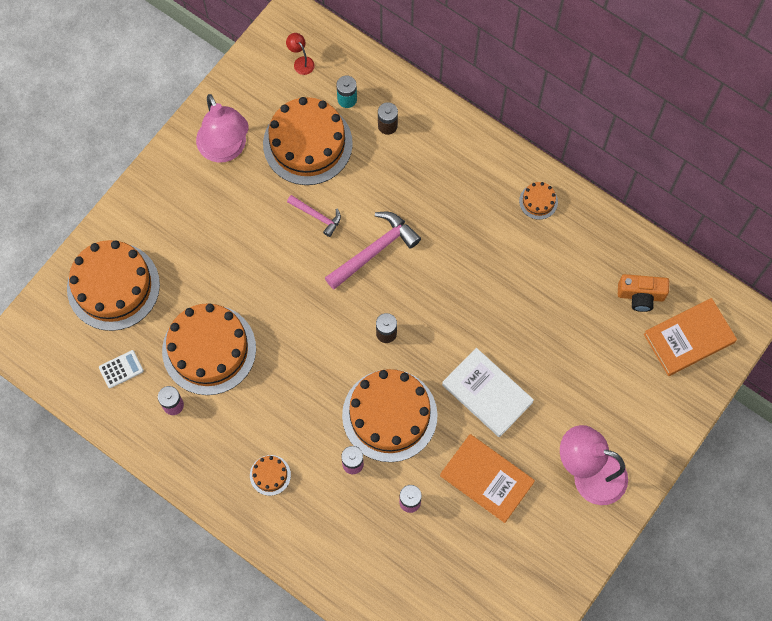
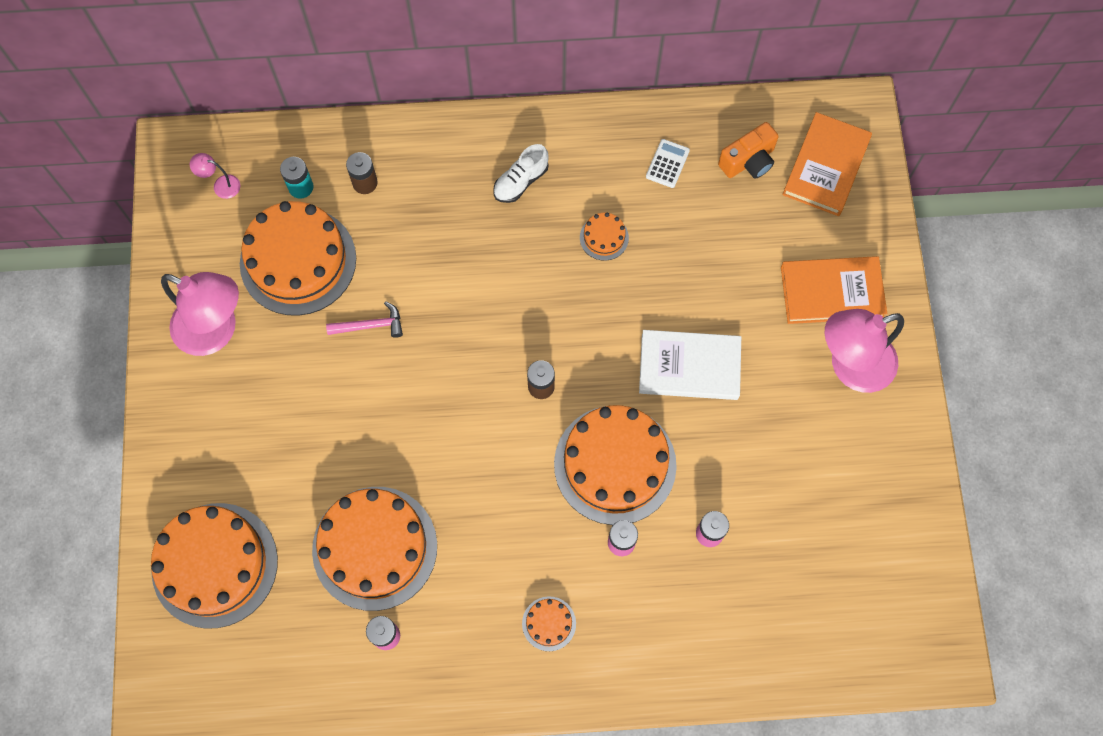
camera: 40 degrees left, 0 degrees up
(121, 369) = (298, 644): white calculator -> white calculator (667, 164)
(301, 62) = (221, 185): red lamp -> pink lamp
(374, 251) = (458, 315): pink hammer -> none
(483, 197) = (521, 181): none -> white shoe
(487, 479) = (761, 449): orange book -> orange book (831, 292)
(538, 201) = (576, 145): orange cake -> orange cake (604, 237)

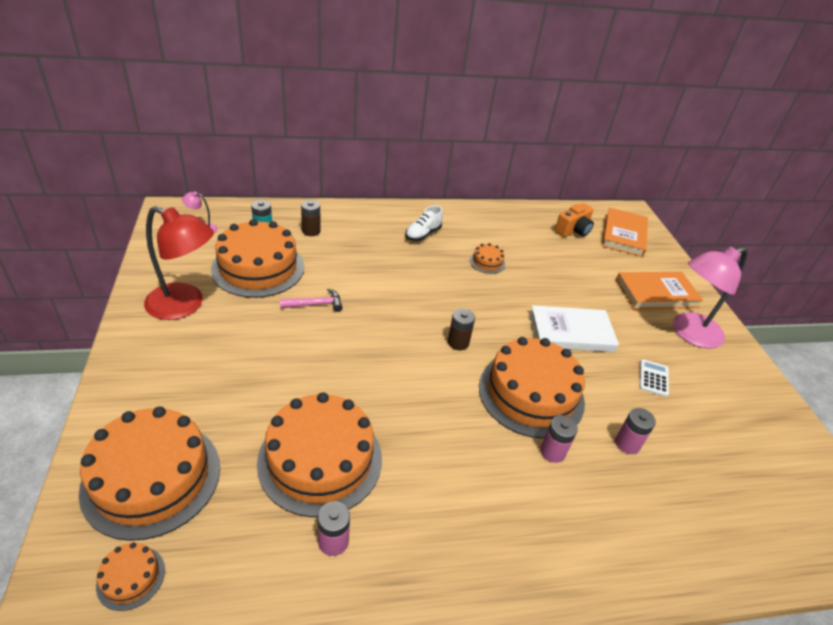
camera: 10 degrees left, 30 degrees down
(216, 331) = (185, 305): pink lamp -> red lamp
(549, 623) = (501, 524): orange cake -> orange cake (131, 577)
(667, 164) = (521, 230): white calculator -> white calculator (653, 378)

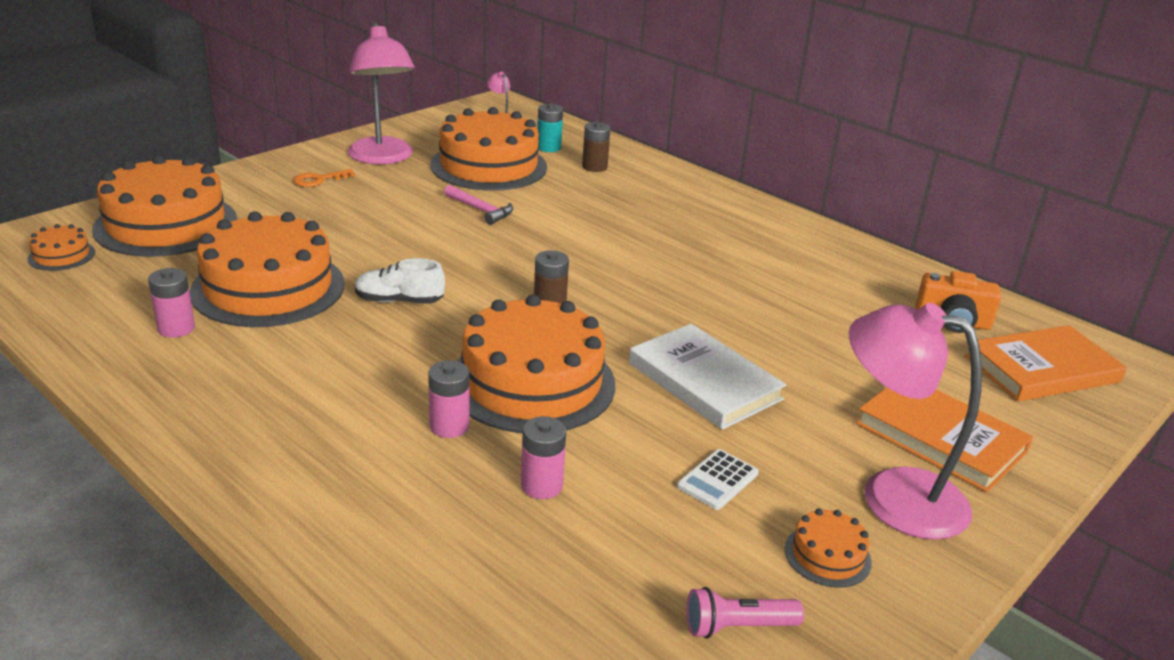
camera: 55 degrees right, 10 degrees down
(180, 354) = (318, 180): none -> orange key
(185, 305) = (382, 158): red lamp -> pink lamp
(423, 234) = (714, 224): white shoe -> white shoe (399, 301)
(487, 262) = (740, 280): orange cake -> orange cake (827, 555)
(653, 378) = (717, 480): white calculator -> white calculator turned 150 degrees clockwise
(757, 437) = (737, 627): none -> pink flashlight

